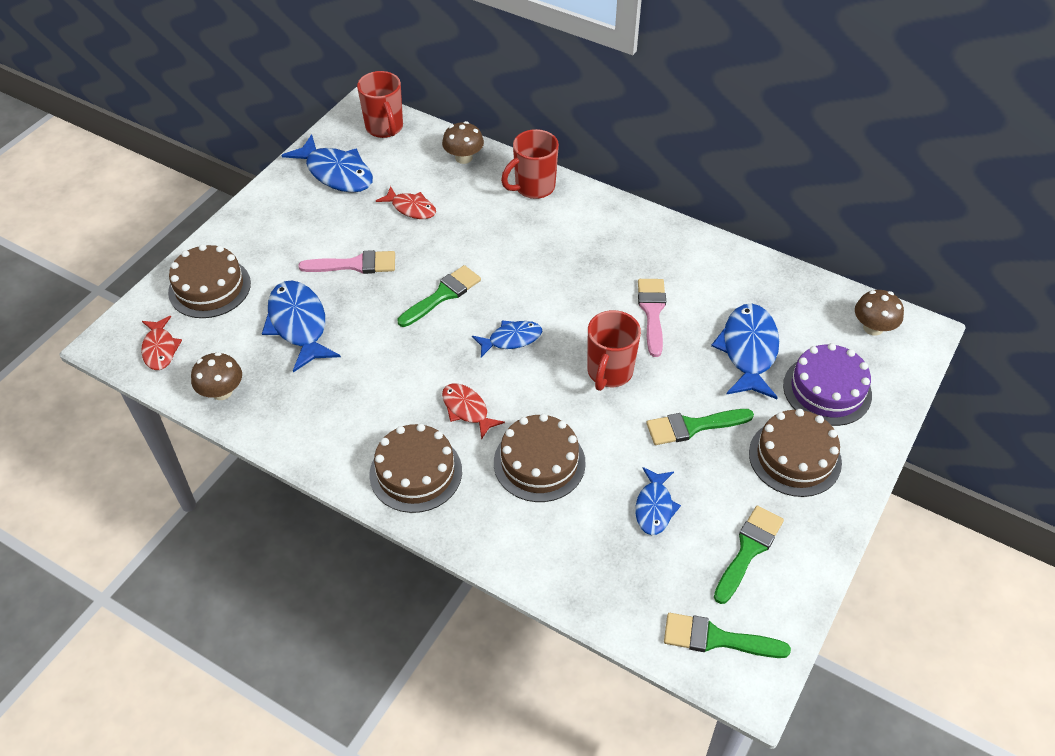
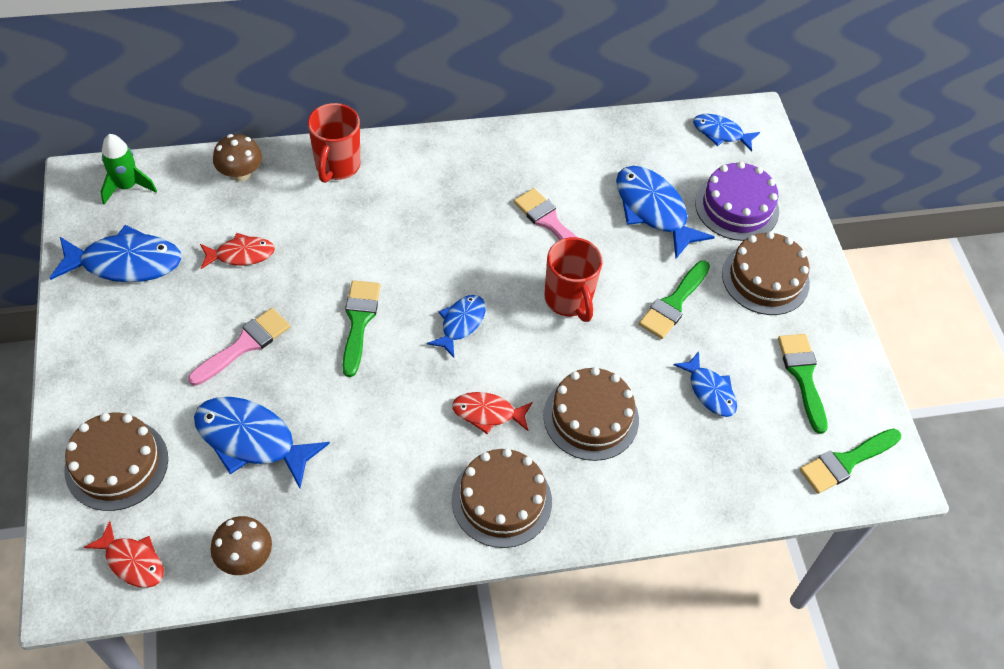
camera: 45 degrees left, 5 degrees up
(385, 128) = (127, 186): red mug -> green rocket
(873, 328) = (720, 133): brown mushroom -> blue fish

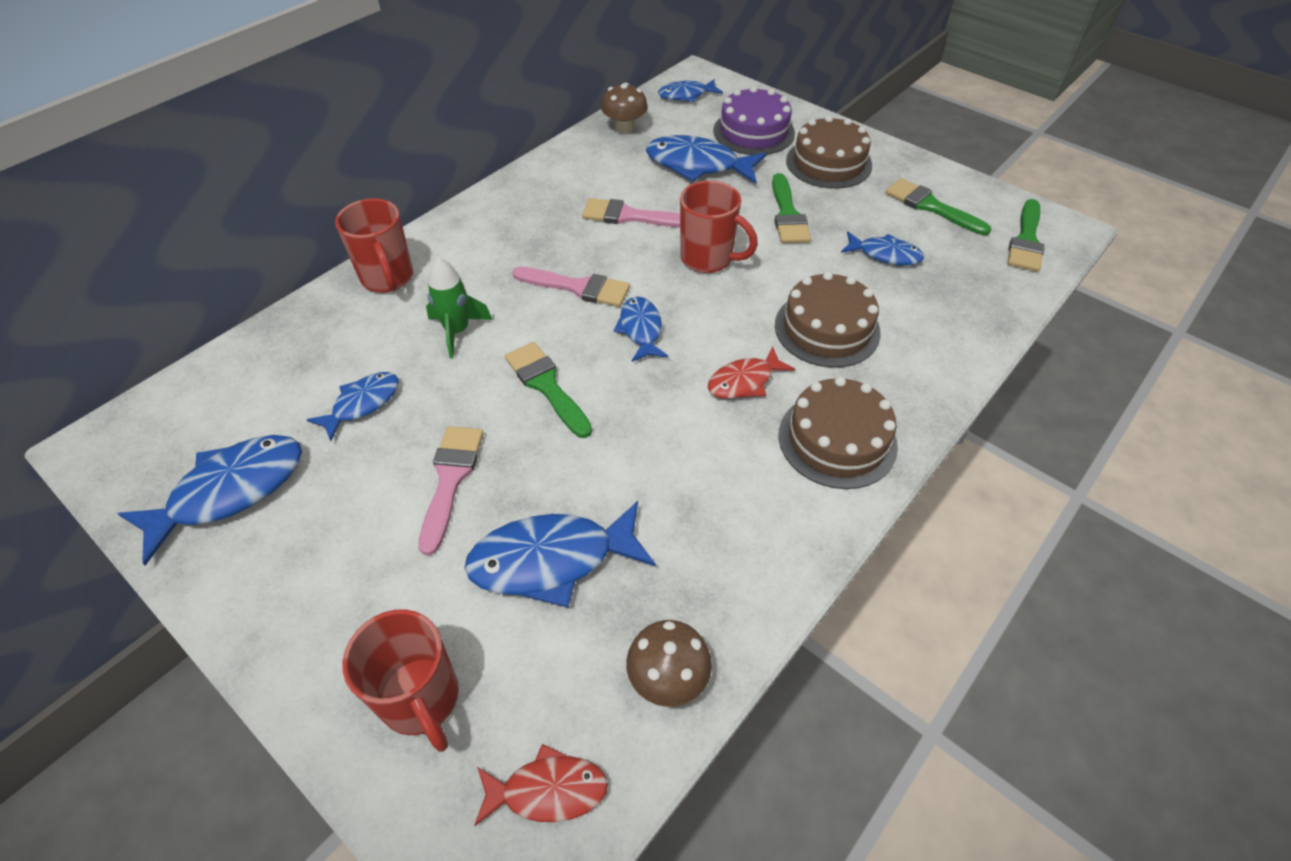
camera: 35 degrees left, 5 degrees down
(116, 464) = (421, 700): brown cake -> red mug
(127, 186) = (162, 421): green rocket -> green rocket (457, 331)
(240, 173) = (289, 337): brown mushroom -> brown mushroom (624, 127)
(241, 254) = (362, 404): red fish -> blue fish
(453, 260) = (578, 287): none -> pink brush

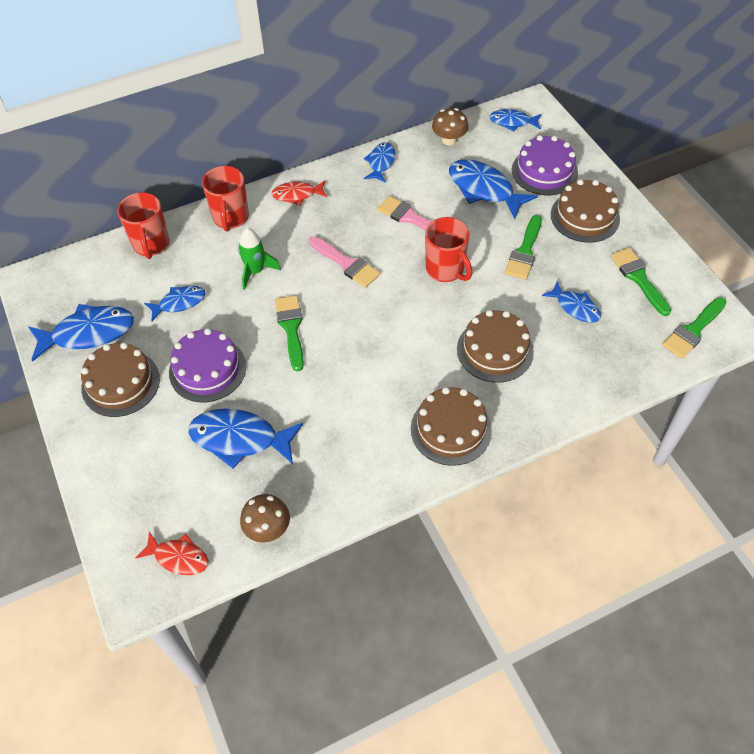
camera: 25 degrees right, 5 degrees up
(317, 547) = (120, 383): none -> brown cake
(421, 700) = (138, 487): red mug -> red mug (151, 245)
(450, 479) = (207, 369): pink brush -> purple cake
(641, 329) = (370, 309): blue fish -> blue fish (381, 163)
(744, 381) = (416, 368): red fish -> red fish (297, 195)

